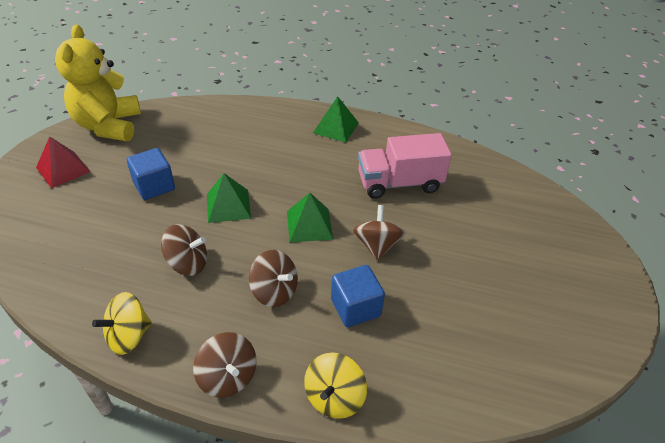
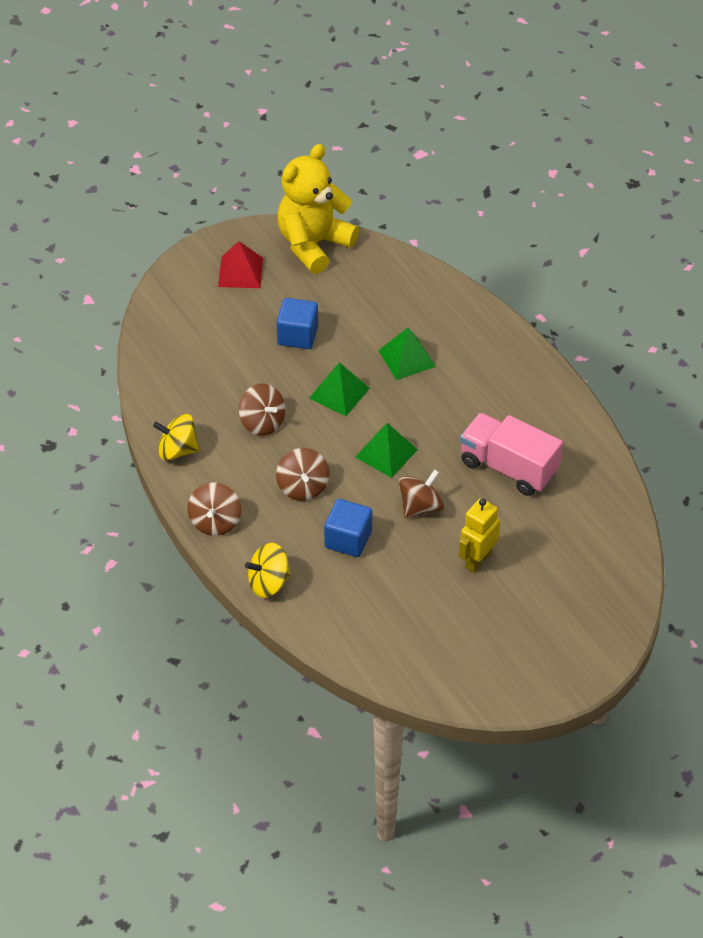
camera: 45 degrees right, 5 degrees up
(336, 128) = (519, 374): green pyramid -> green pyramid (406, 358)
(459, 255) = (477, 560): none -> yellow robot

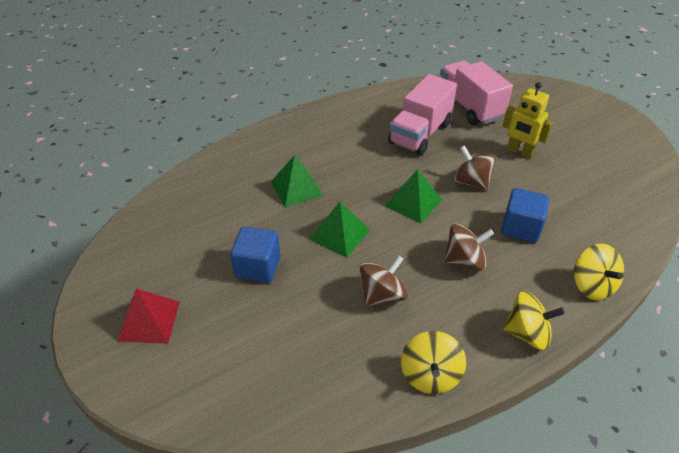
camera: 90 degrees left, 5 degrees down
(215, 522) = (527, 333): brown spinning top -> yellow spinning top
(313, 244) = (124, 255): yellow teddy bear -> none
(569, 522) = (469, 107): none -> pink truck

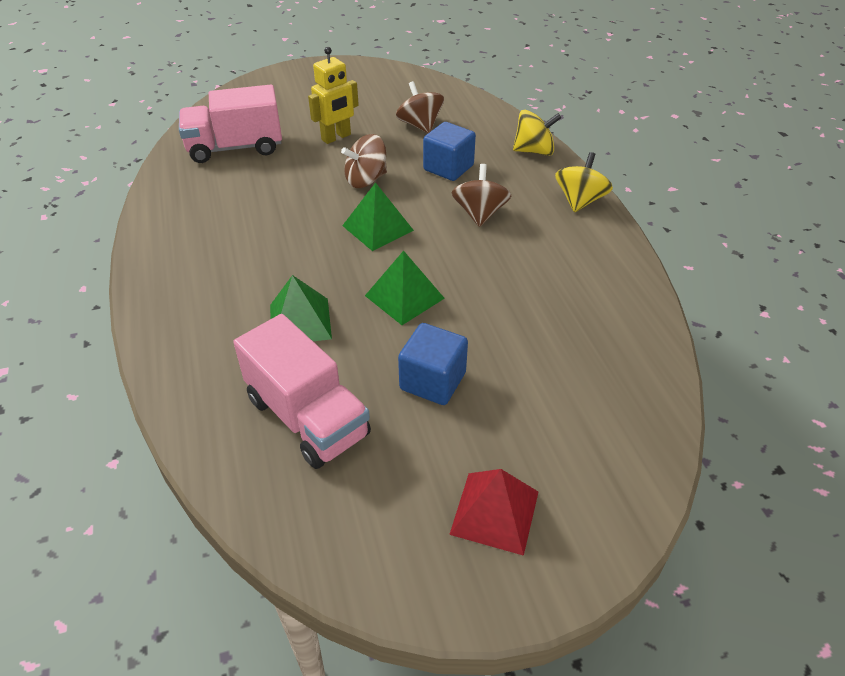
camera: 75 degrees left, 0 degrees up
(382, 295) = (509, 281): brown spinning top -> brown spinning top (420, 125)
(420, 133) = (259, 195): pink truck -> pink truck (307, 417)
(430, 375) = (617, 271): yellow spinning top -> none

